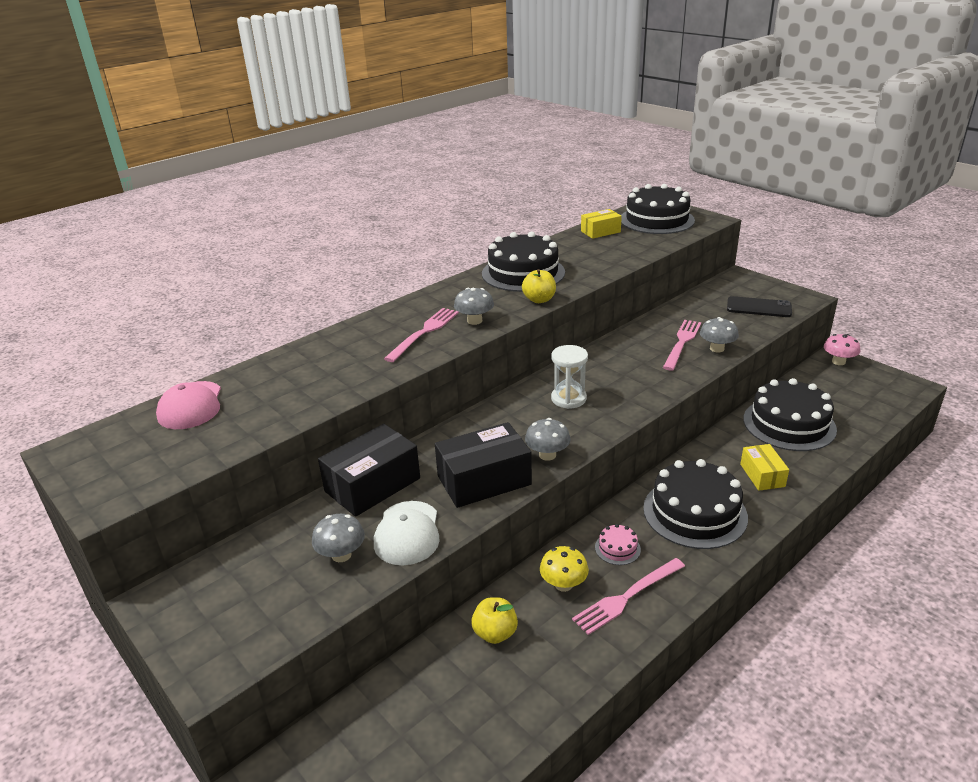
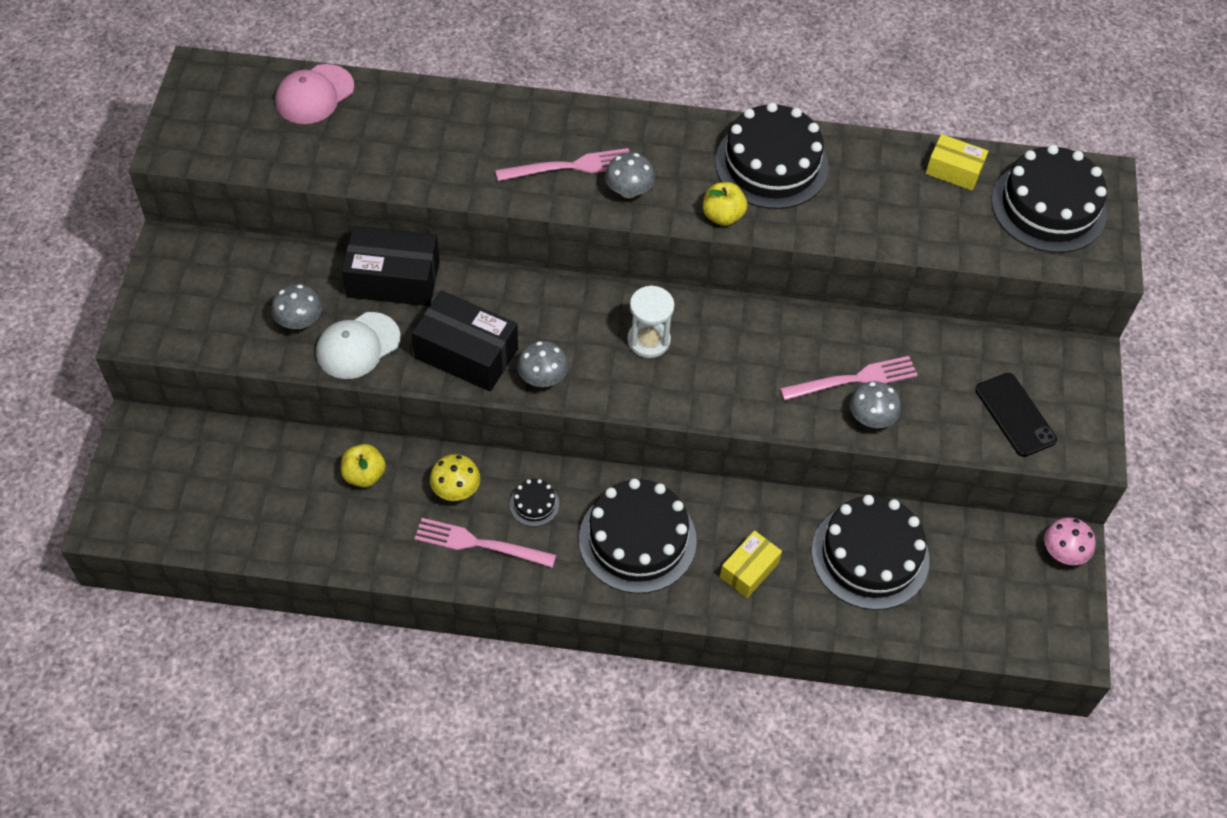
camera: 45 degrees right, 25 degrees up
(617, 548) = (534, 504): pink cake -> black cake

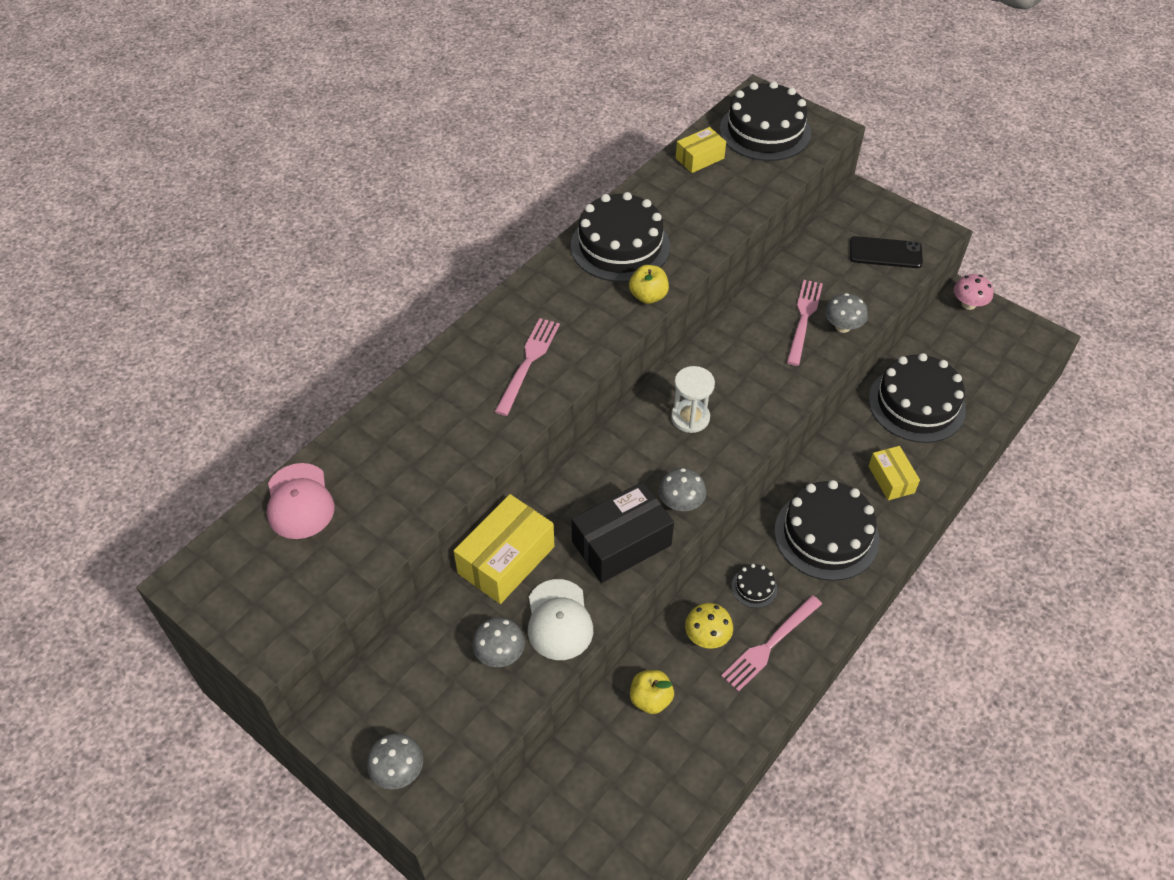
camera: 55 degrees left, 5 degrees down
(393, 279) = (506, 560): black box -> yellow box
(629, 191) = (581, 338): grey mushroom -> grey mushroom (398, 771)

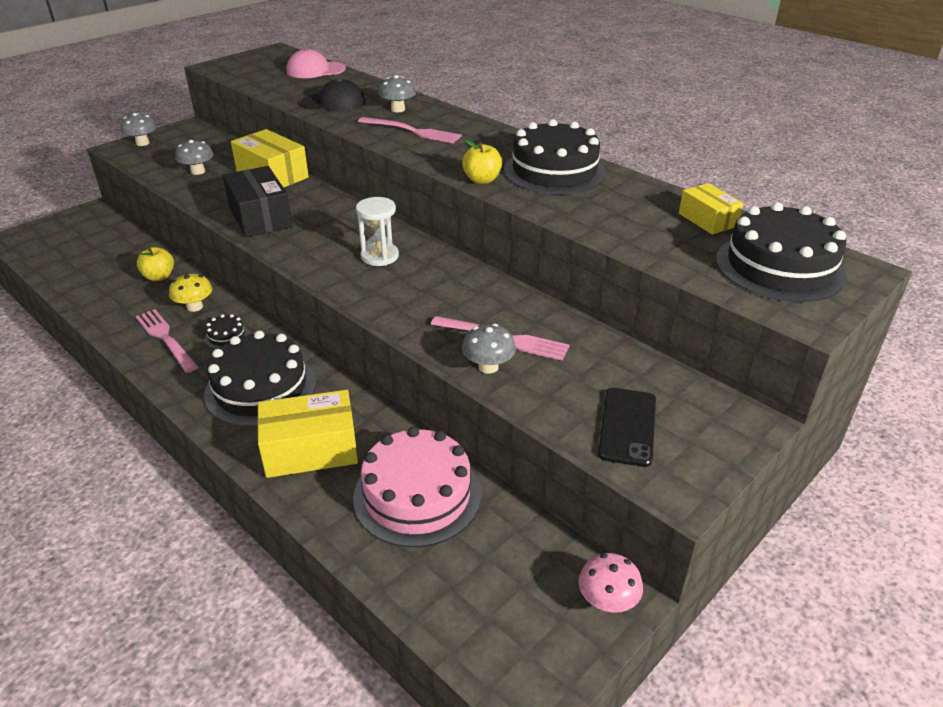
camera: 95 degrees right, 15 degrees down
(436, 454) = (333, 102): none -> black cap
(559, 620) = (209, 191): white cap -> none
(681, 503) = (286, 245): grey mushroom -> grey mushroom (398, 109)
(891, 479) = (310, 449): yellow box -> yellow box, size x1.69
(916, 404) = (417, 495): black cake -> pink cake

